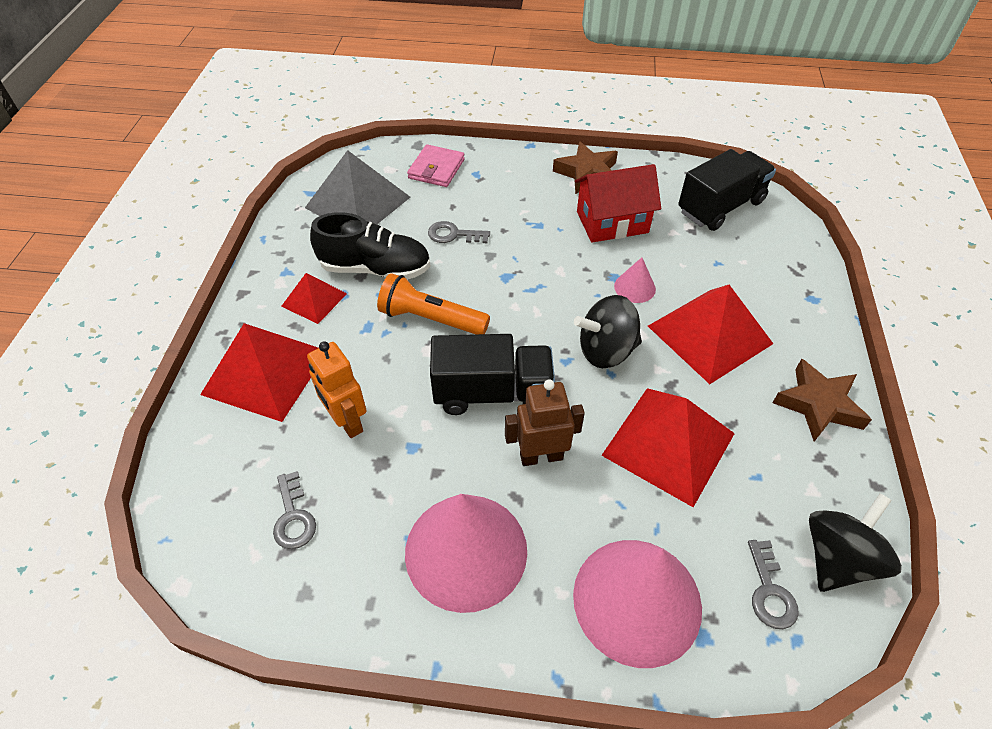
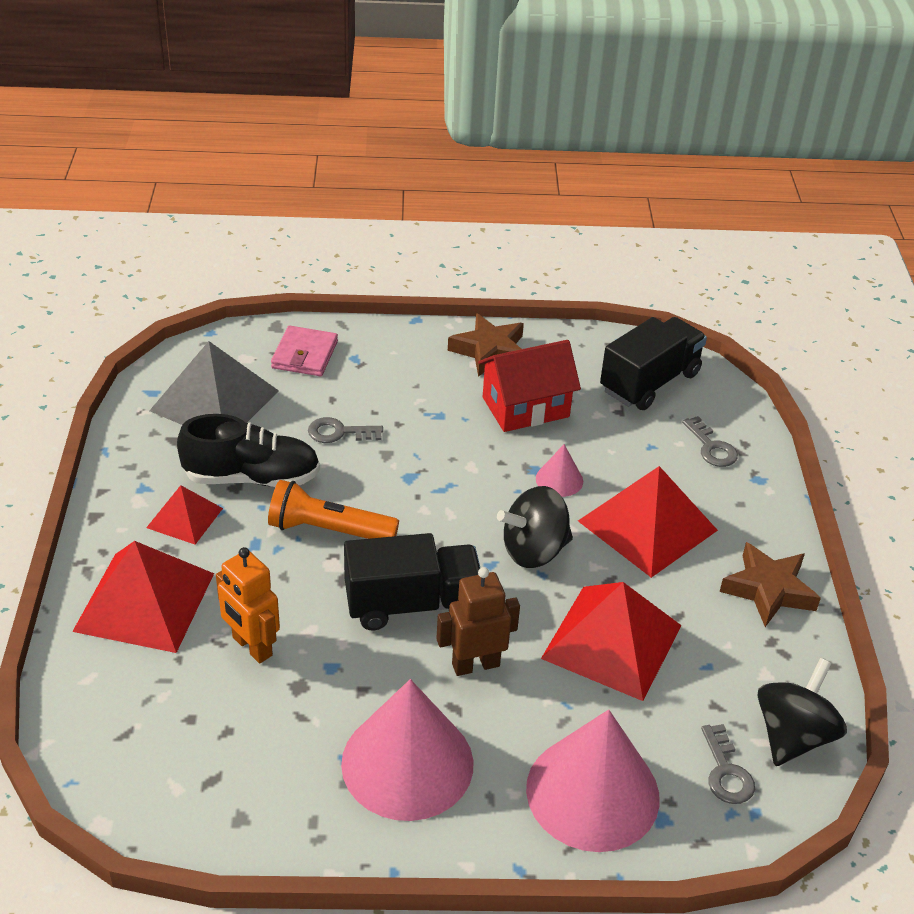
camera: 10 degrees left, 10 degrees down
(293, 517) = (211, 747): grey key -> grey key (711, 447)

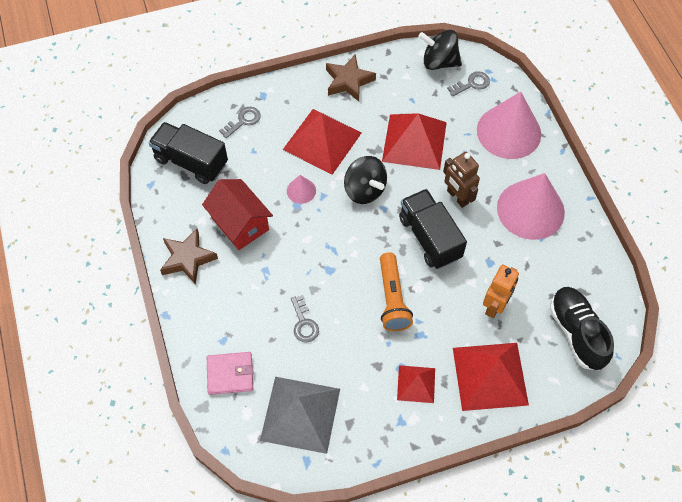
camera: 105 degrees left, 20 degrees up
(252, 477) = (365, 359): black shoe -> black shoe (576, 333)

